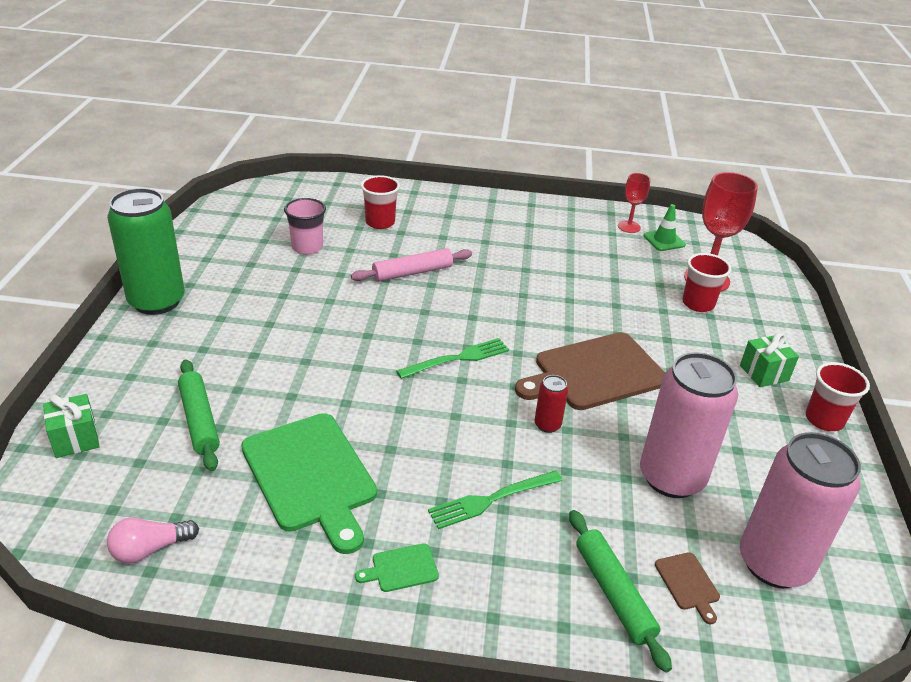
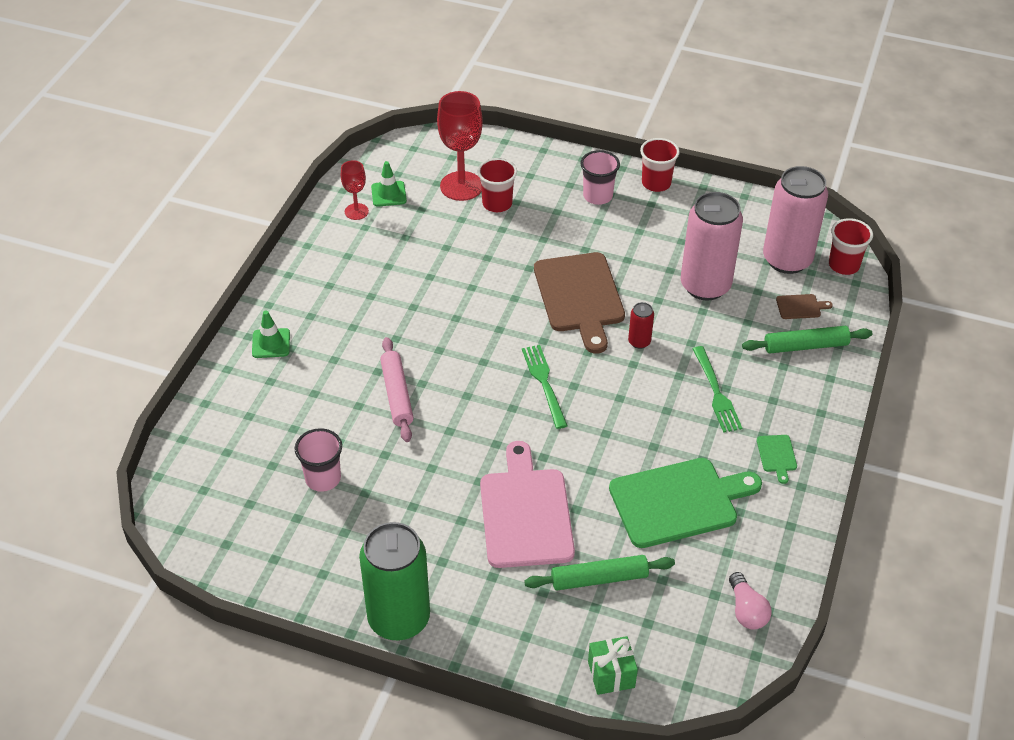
camera: 75 degrees left, 10 degrees up
(282, 362) = (525, 513): none -> pink cutting board
(380, 222) = (288, 408): red cup -> red cup (844, 265)
(449, 206) = (271, 343): none -> green traffic cone
(764, 373) = (597, 196): green gift -> pink cup

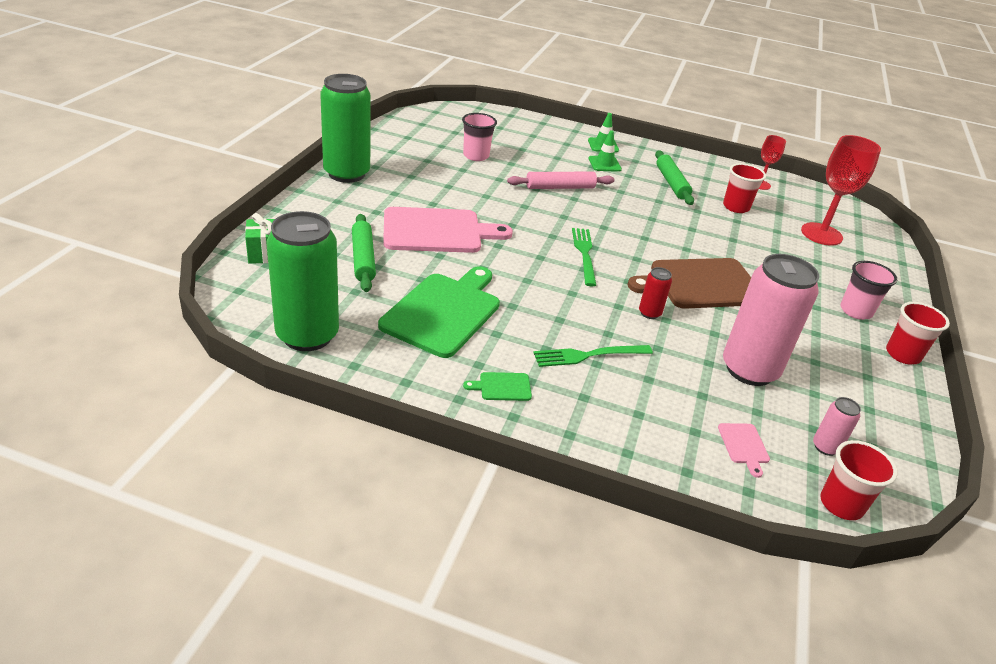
camera: 85 degrees right, 10 degrees down
(388, 194) = (790, 199): green traffic cone -> green traffic cone (604, 164)
(497, 204) = (808, 250): red cup -> red cup (736, 207)
(544, 383) = (584, 253): green fork -> green fork turned 75 degrees counterclockwise
(678, 501) = (443, 311): green cutting board -> green cutting board turned 135 degrees counterclockwise
(746, 610) = (307, 335): pink light bulb -> green can
(787, 259) = (825, 447): pink can -> pink can, size x0.43
(800, 307) = (744, 446): brown cutting board -> pink cutting board
(805, 346) = (676, 439): green rolling pin -> green rolling pin (671, 183)

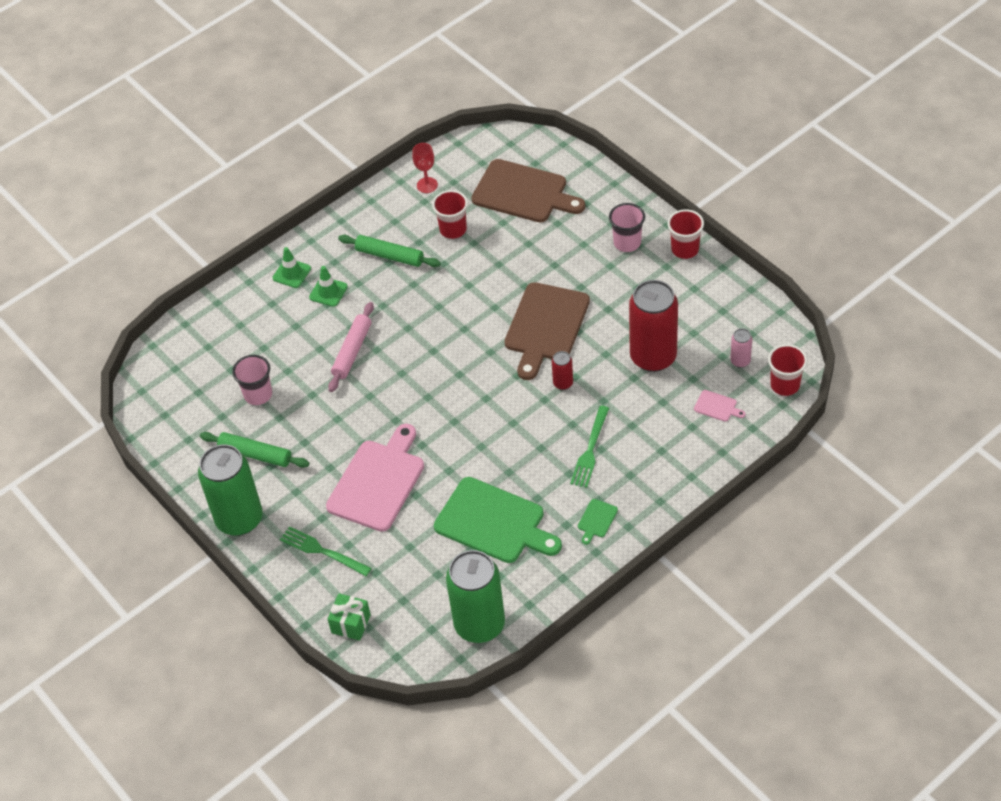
camera: 50 degrees left, 15 degrees up
(363, 258) = (393, 553): green rolling pin -> green rolling pin (255, 454)
(443, 311) = (494, 522): green cutting board -> green cutting board turned 150 degrees clockwise
(584, 253) = (465, 386): green fork -> green fork (322, 551)
(749, 370) = (653, 357): pink can -> red can
(821, 234) = (523, 192): red goblet -> brown cutting board

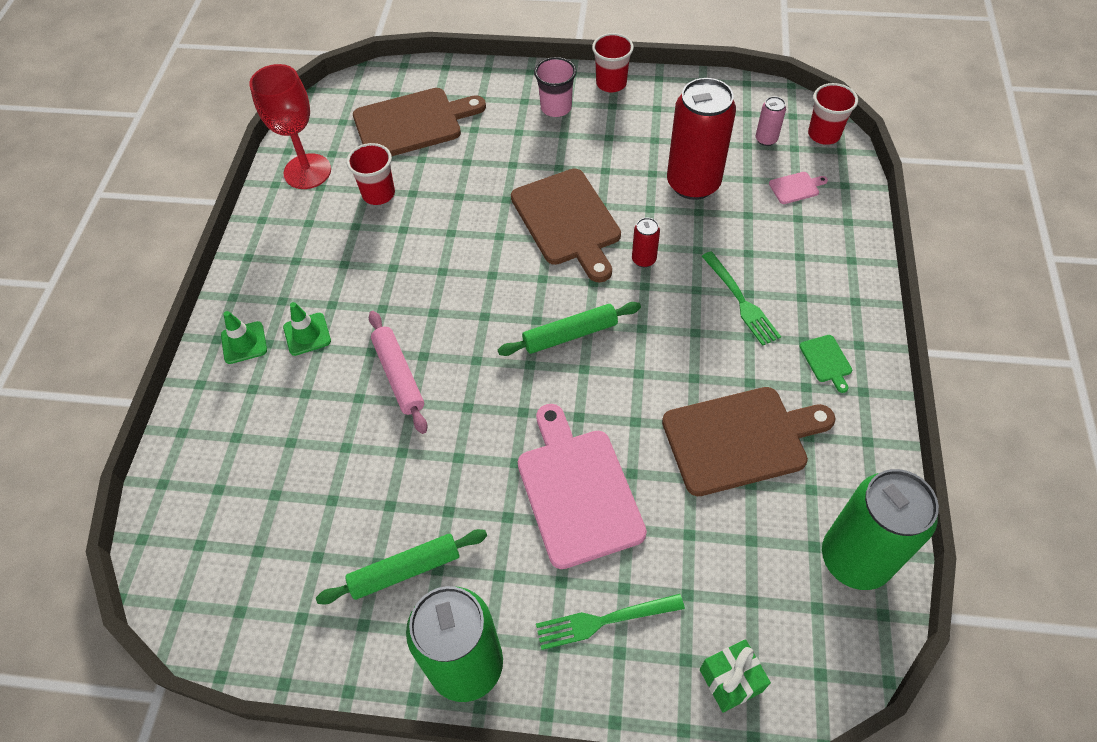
camera: 45 degrees left, 5 degrees up
(258, 394) = (337, 499): pink cup -> none
(389, 256) = (338, 257): green rolling pin -> green rolling pin (570, 335)
(427, 185) = (307, 171): red goblet -> red goblet, size x1.82
(494, 522) = (740, 439): green cutting board -> brown cutting board

